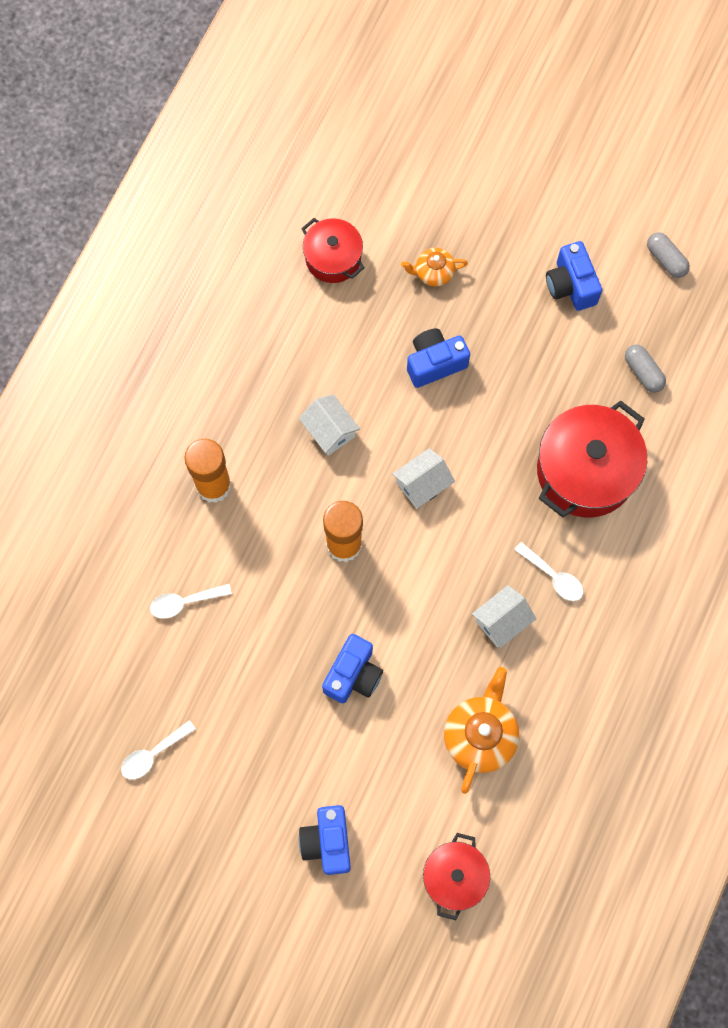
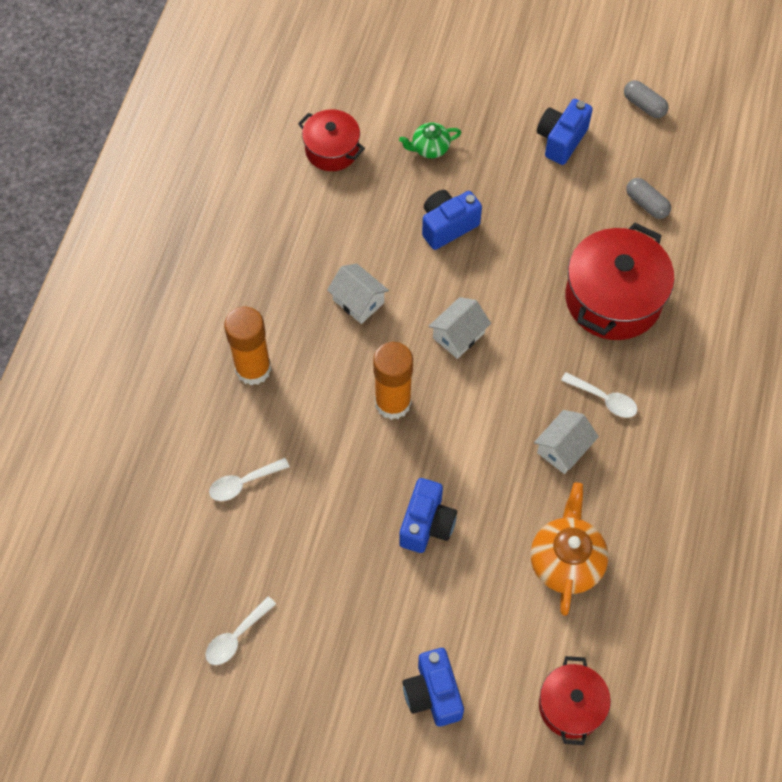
camera: 10 degrees left, 10 degrees down
(433, 272) = (430, 148): orange teapot -> green teapot
(571, 285) = (561, 140): blue camera -> blue camera turned 60 degrees clockwise

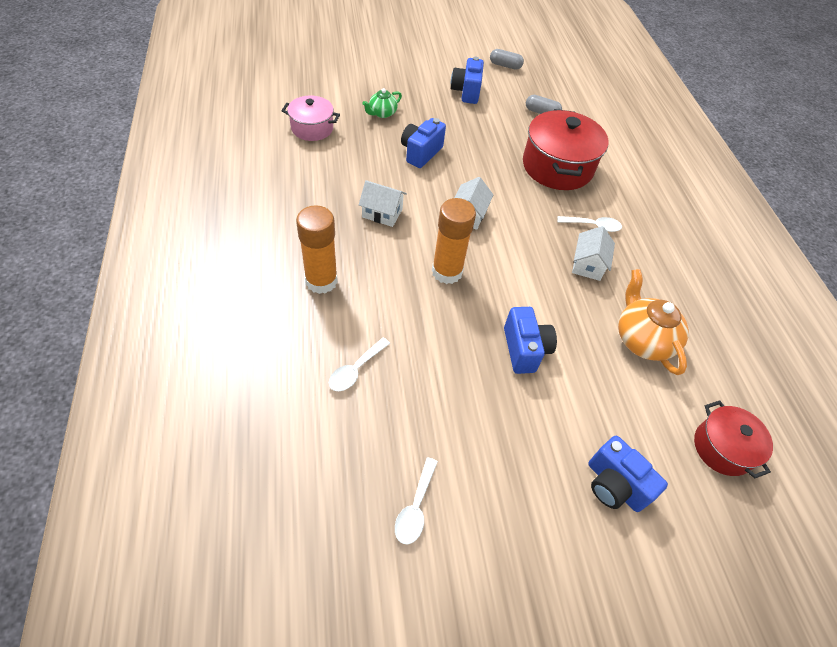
camera: 30 degrees left, 10 degrees down
(332, 150) = (312, 128): red pot -> pink pot

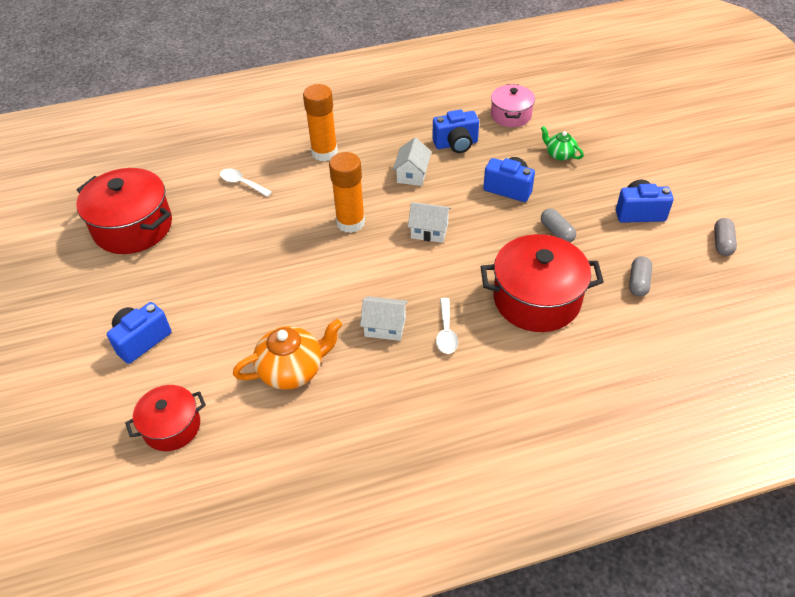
camera: 90 degrees right, 5 degrees down
(415, 507) = (133, 227): white spoon -> red pot
(482, 138) = (557, 232): none -> grey capsule
(524, 349) = (270, 279): blue camera -> blue camera (456, 144)

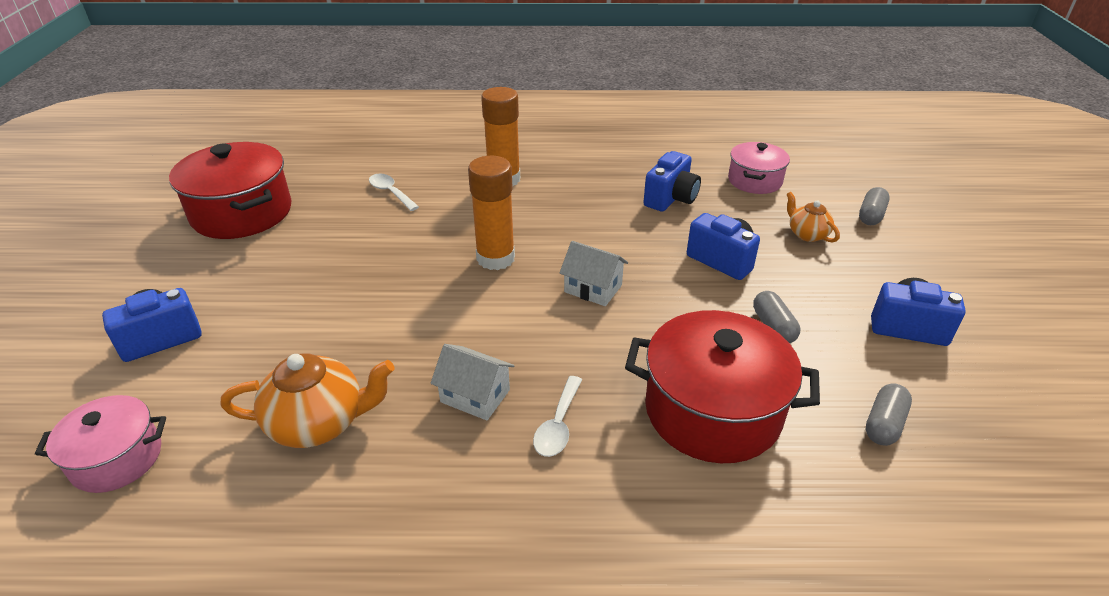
camera: 15 degrees right, 10 degrees down
(172, 427) = (117, 458): red pot -> pink pot
(412, 174) = (600, 220): white house -> none
(456, 144) = (671, 199): blue camera -> blue camera turned 60 degrees counterclockwise
(559, 154) = (807, 234): green teapot -> orange teapot
(722, 243) = (1039, 397): grey capsule -> grey capsule (871, 215)

